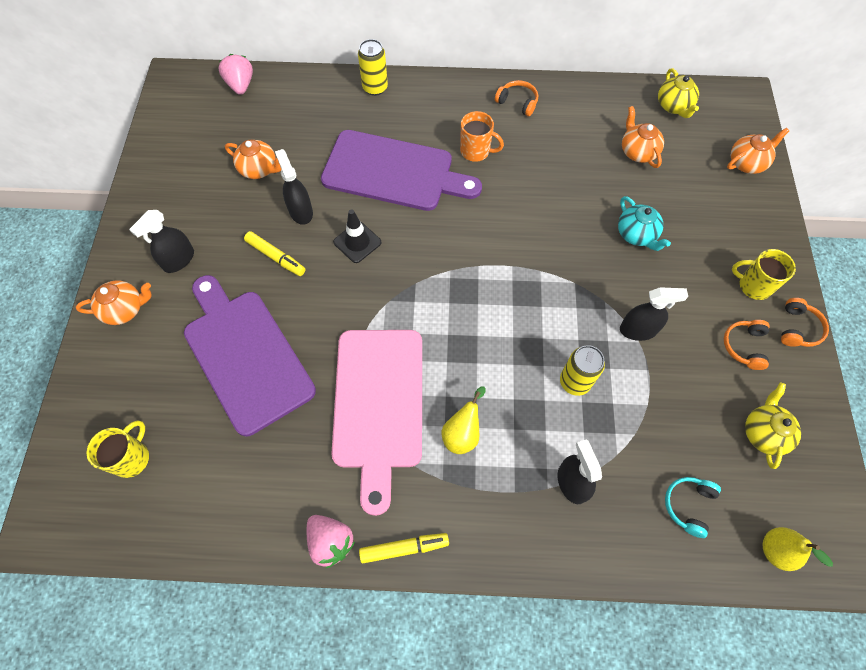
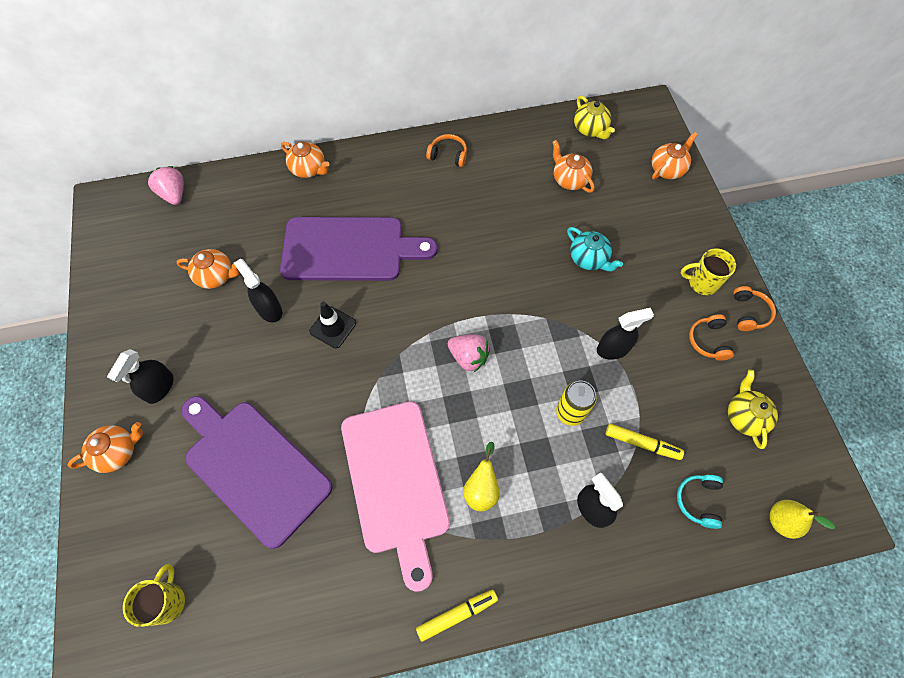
camera: 15 degrees left, 0 degrees up
(276, 257) = (257, 361): yellow marker -> yellow marker (642, 443)
(331, 541) = (386, 628): pink strawberry -> pink strawberry (468, 357)
(375, 88) = (309, 169): yellow can -> orange teapot
(476, 151) = (422, 211): orange mug -> none

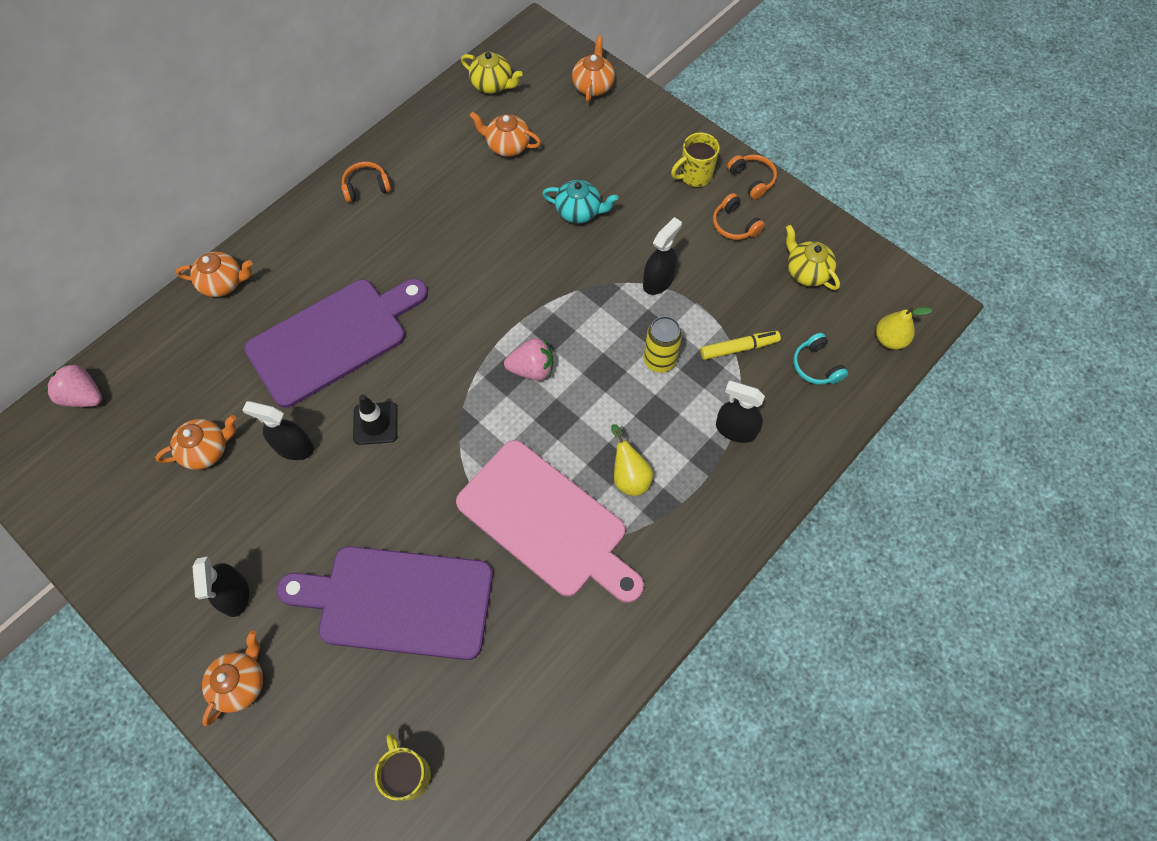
camera: 35 degrees left, 0 degrees up
(457, 614) = (684, 593): yellow marker -> none

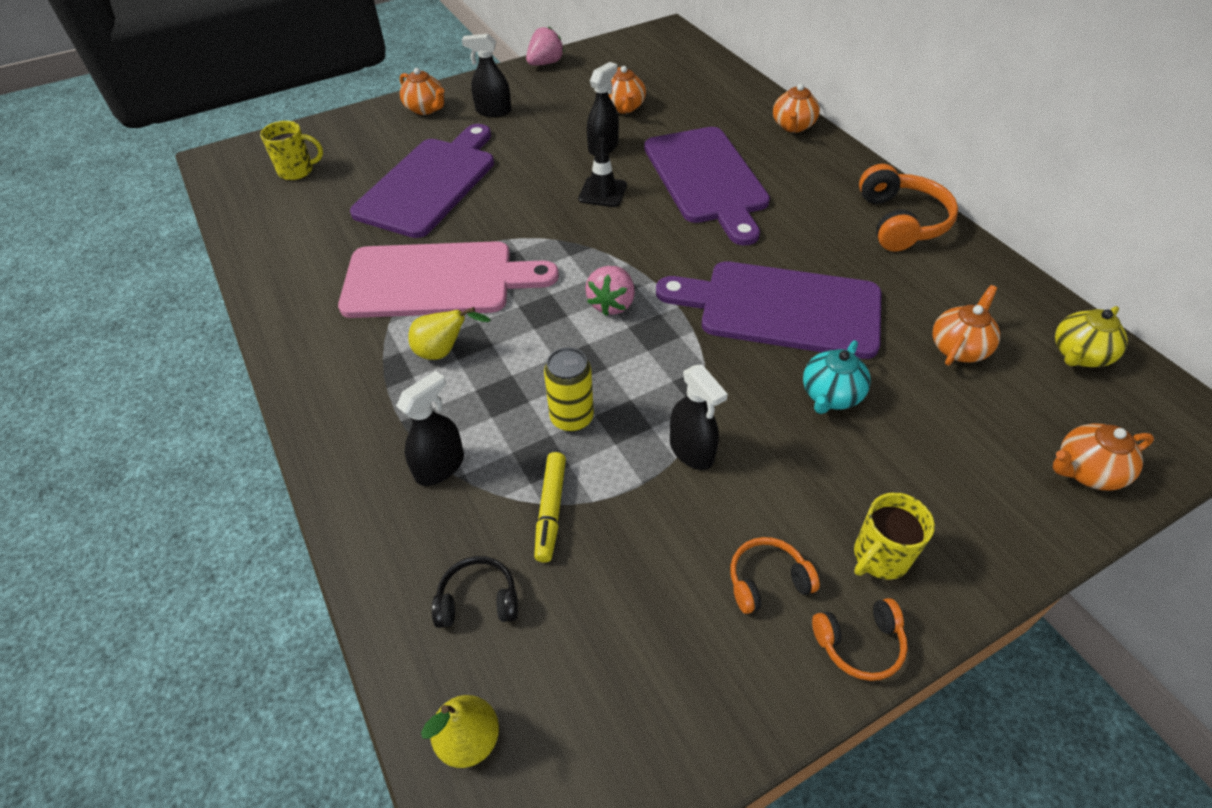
camera: 110 degrees right, 15 degrees down
(84, 396) = (701, 60): pink strawberry -> pink strawberry (545, 63)
(366, 187) = (901, 222): orange headphones -> orange headphones, size x1.78
(499, 252) = (781, 308): none -> purple cutting board
(547, 522) = (437, 280): pink cutting board -> pink cutting board turned 150 degrees counterclockwise
(593, 86) = (1086, 471): orange teapot -> orange teapot turned 135 degrees clockwise
(695, 175) = (880, 556): yellow mug -> yellow mug turned 120 degrees counterclockwise
(806, 272) = (645, 656): yellow teapot -> none
(816, 366) = (478, 600): turquoise headphones -> black headphones

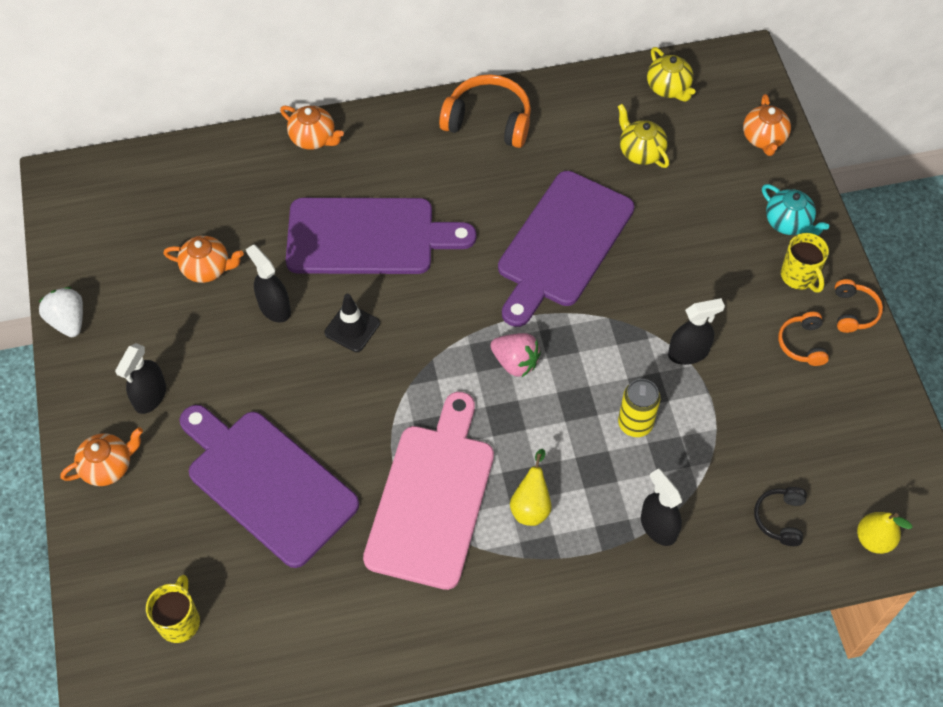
camera: 75 degrees left, 10 degrees up
(545, 63) = (68, 321): pink strawberry -> white strawberry
(551, 510) = (718, 457): yellow marker -> none
(830, 395) = (662, 248): turquoise teapot -> turquoise teapot (788, 223)
(959, 348) = (640, 152): orange teapot -> yellow teapot

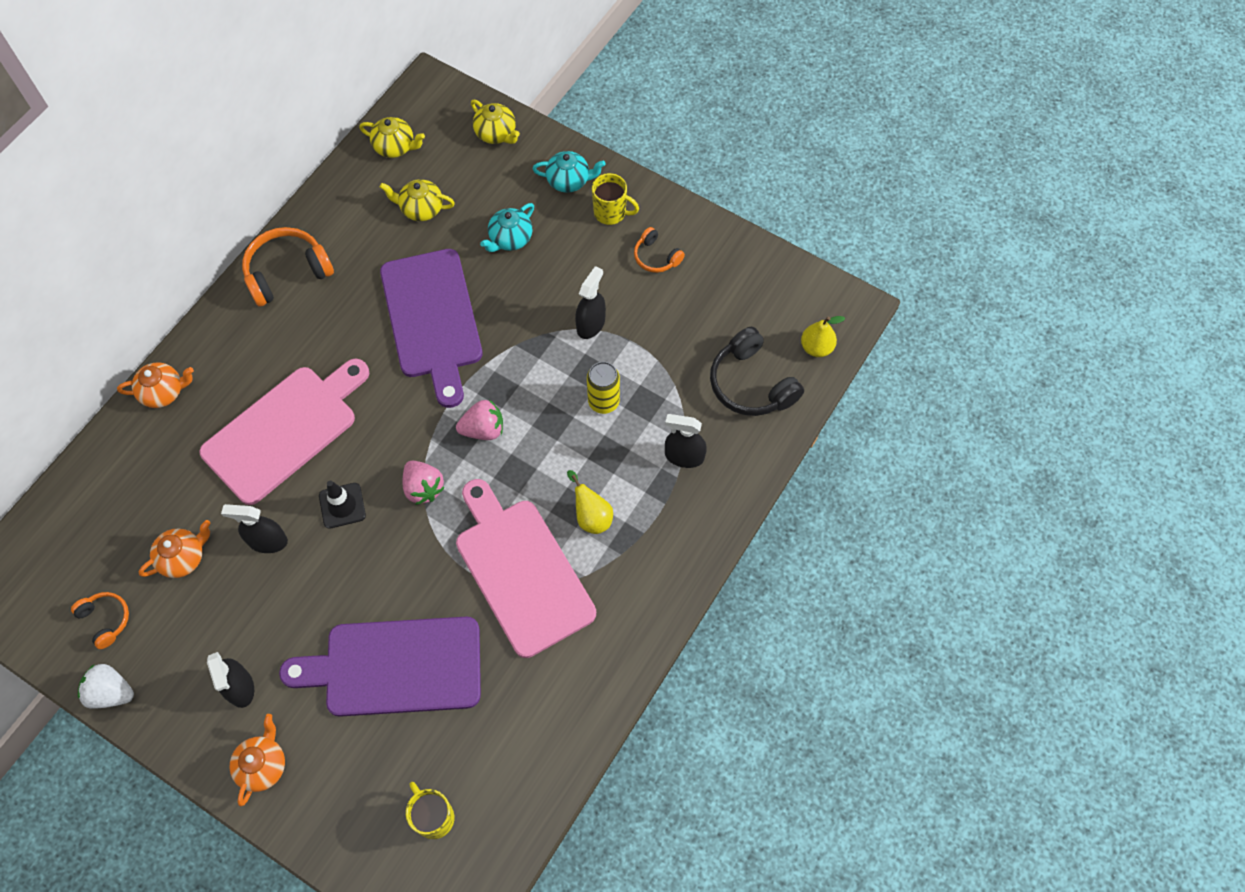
camera: 45 degrees left, 5 degrees up
(368, 237) = (284, 430): purple cutting board -> pink cutting board
(424, 367) = (423, 488): none -> pink strawberry
(690, 231) = (510, 239): none -> turquoise teapot
(764, 139) = (496, 134): orange teapot -> yellow teapot
(780, 518) = (751, 384): black headphones -> black headphones, size x1.78
(853, 311) = (667, 209): orange headphones -> orange headphones (105, 620)

